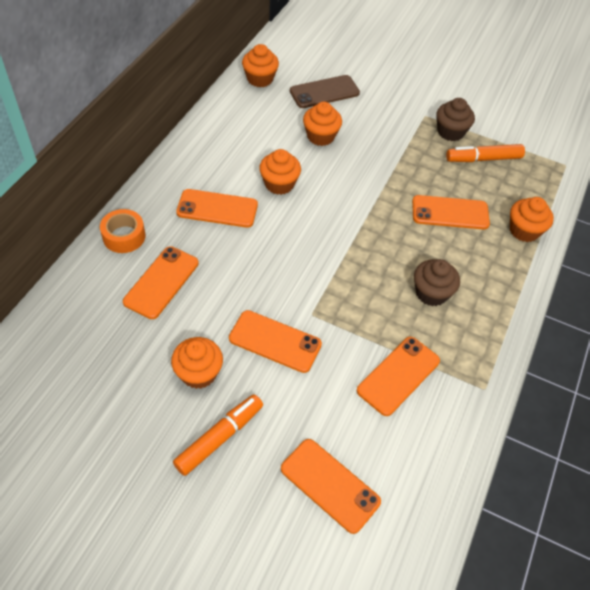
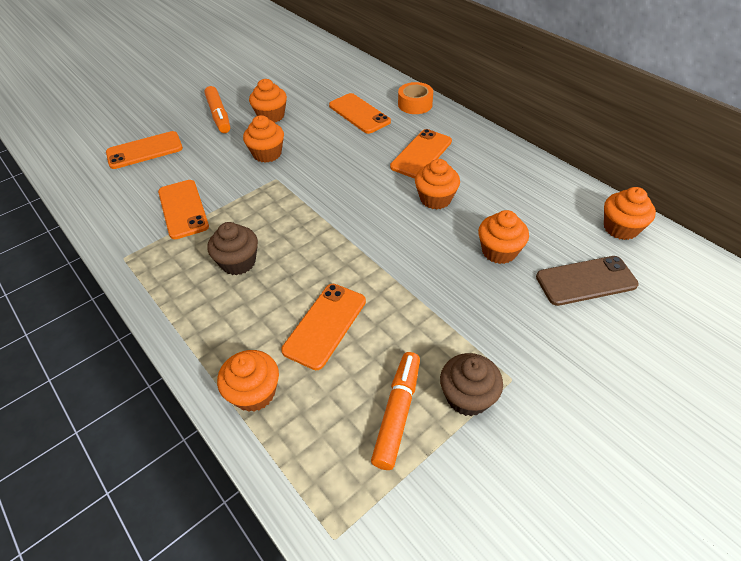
camera: 120 degrees right, 5 degrees down
(275, 341) = (267, 154): orange phone -> orange cupcake
(324, 92) = (586, 281): brown phone -> brown phone turned 75 degrees clockwise

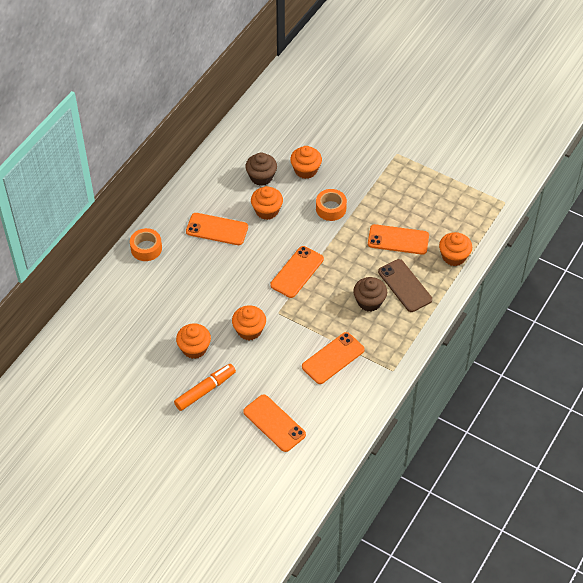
camera: 110 degrees left, 5 degrees up
(359, 114) = (172, 284): orange phone -> orange phone (297, 272)
(397, 413) = (436, 194): orange marker -> none
(416, 261) = (331, 208): none -> orange tape
(467, 397) = (415, 169): brown cupcake -> brown cupcake (261, 177)
(586, 281) = (315, 129): brown phone -> brown phone (405, 286)
(620, 228) = (262, 115): orange cupcake -> none

